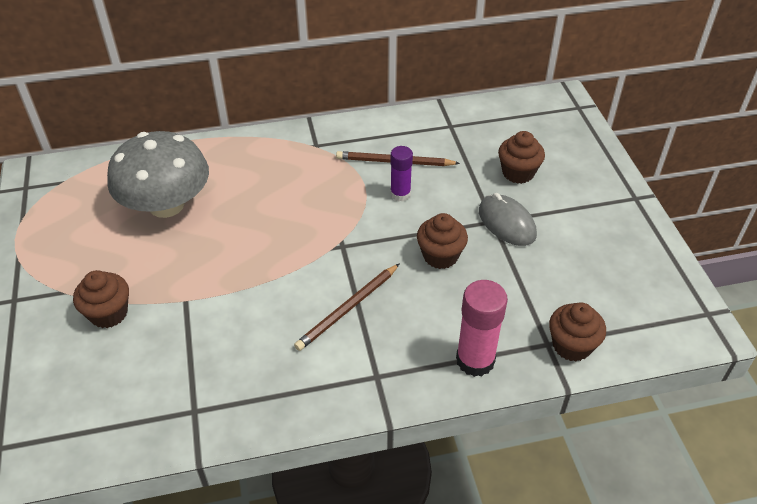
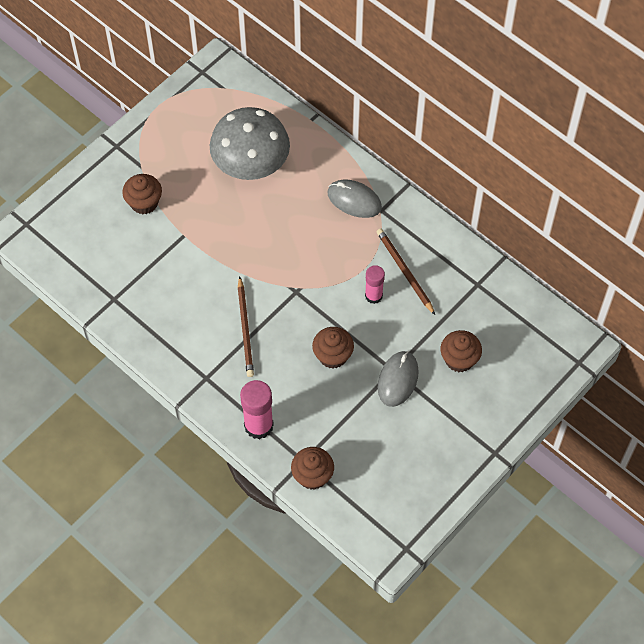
camera: 55 degrees right, 15 degrees up
(287, 156) = (354, 200): none -> grey mouse
(348, 309) = (245, 329): brown pencil -> brown pencil turned 105 degrees counterclockwise
(400, 194) = (373, 296): purple glue stick -> pink glue stick

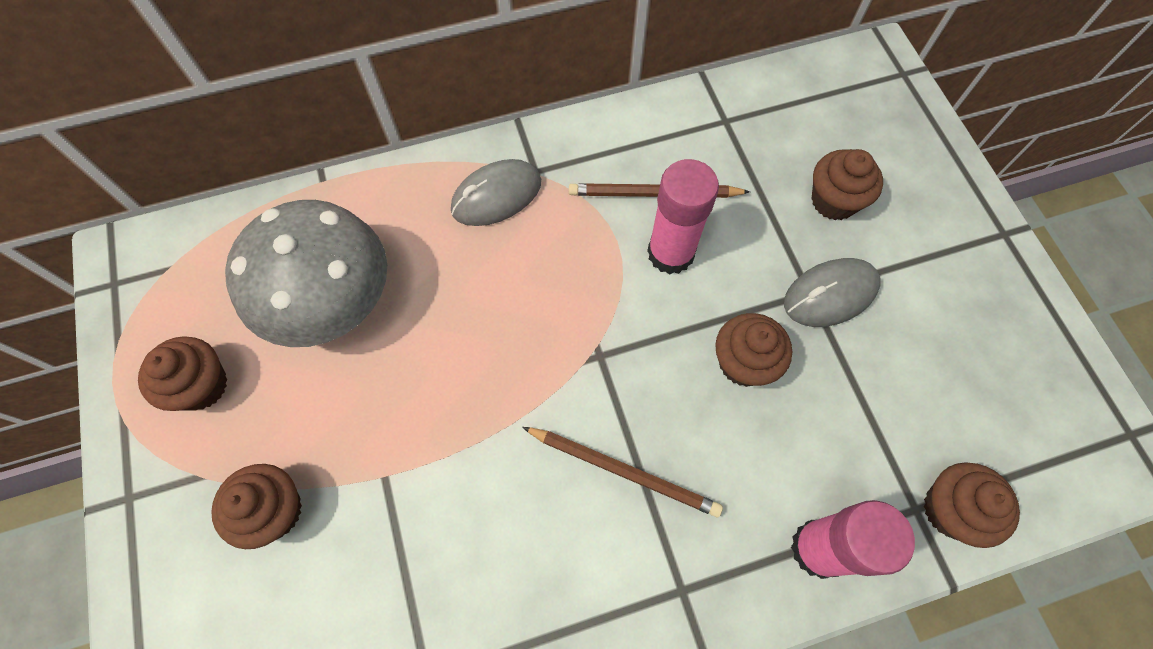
camera: 60 degrees left, 5 degrees up
(179, 139) = (201, 385): none -> brown cupcake
(373, 296) = (670, 253): pink glue stick -> pink glue stick, size x1.57
(398, 380) = (830, 294): grey mouse -> grey mouse turned 75 degrees counterclockwise

